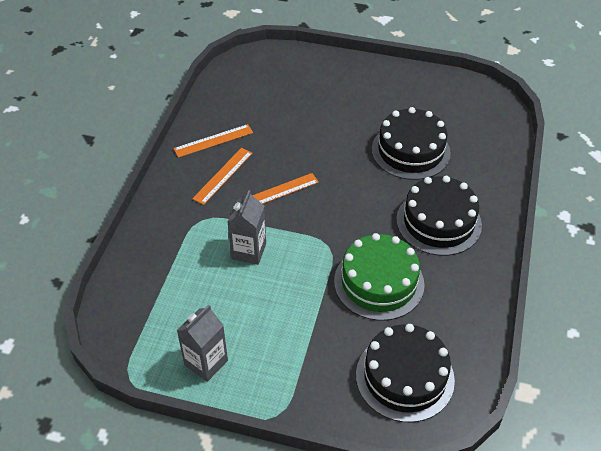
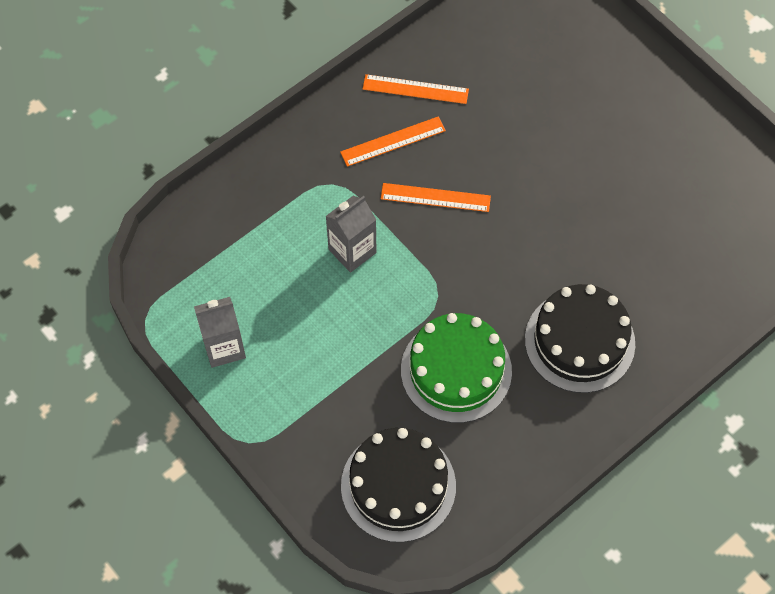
camera: 35 degrees right, 15 degrees up
(410, 151) = (625, 233): black cake -> none

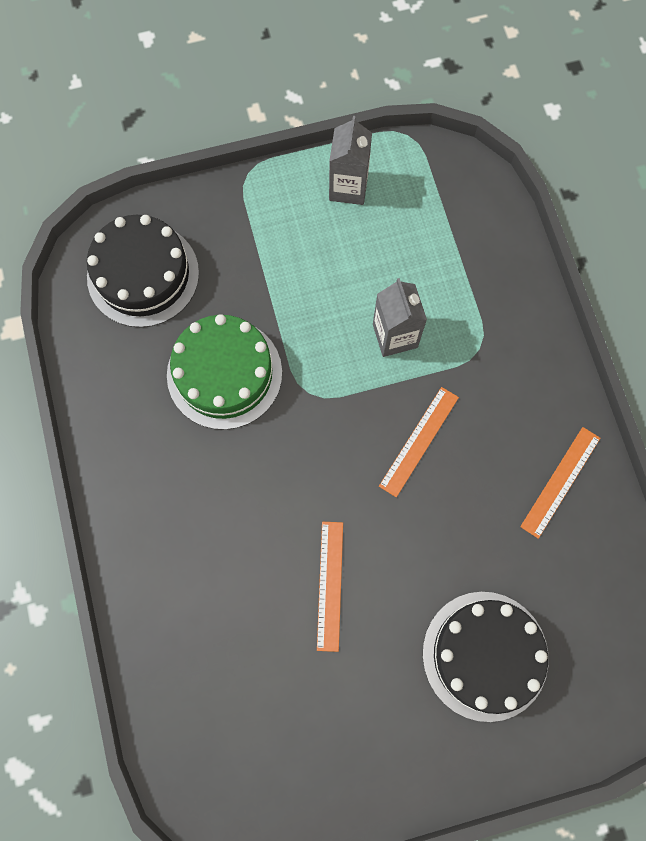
camera: 115 degrees right, 10 degrees up
(393, 141) = (504, 429): orange ruler -> orange ruler (330, 585)
(579, 341) = (194, 504): black cake -> black cake (485, 655)

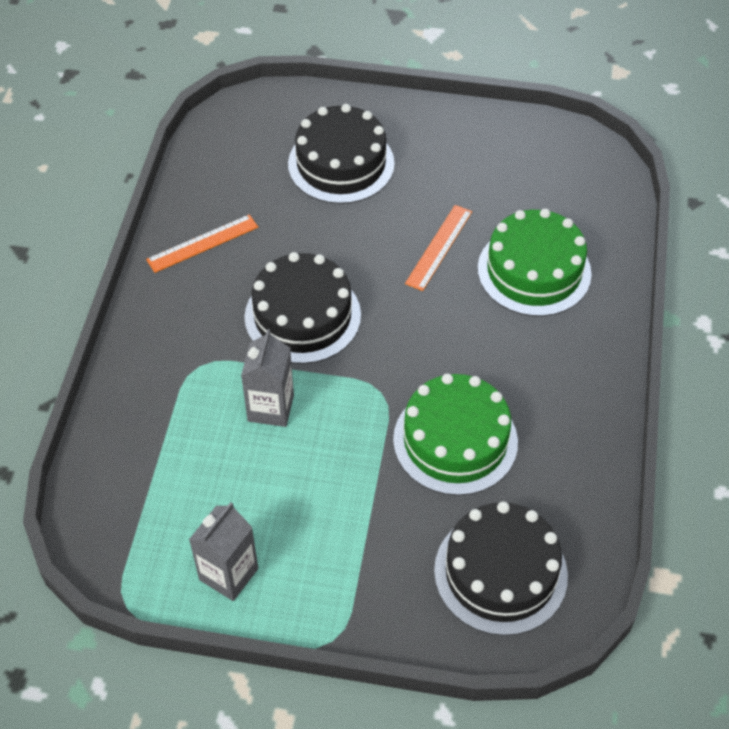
camera: 155 degrees left, 20 degrees down
(223, 598) = (534, 271): none -> green cake
(419, 441) = (302, 316): orange ruler -> black cake

